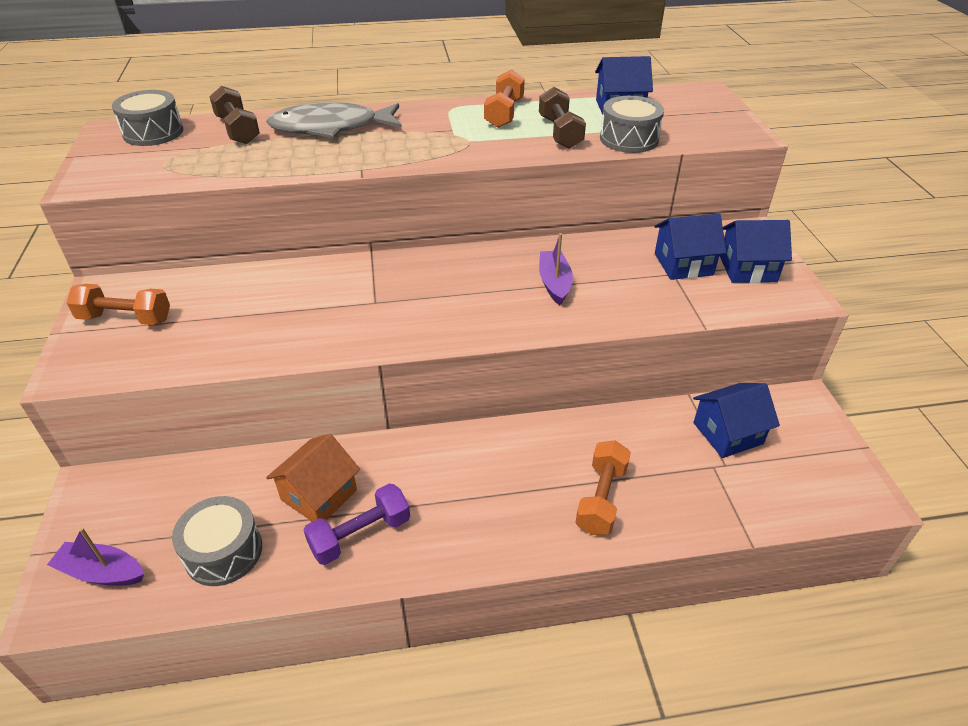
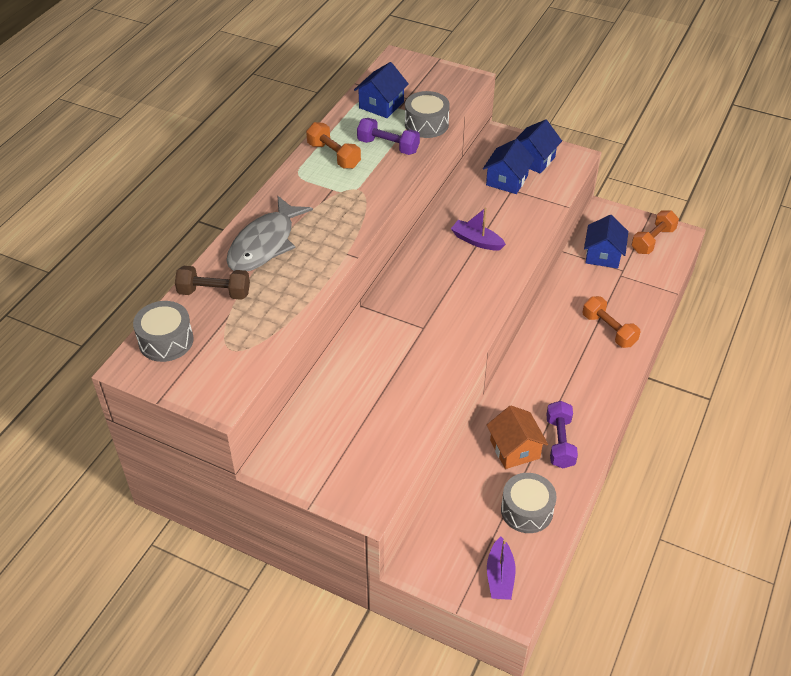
camera: 55 degrees left, 5 degrees up
(102, 572) = (500, 576): purple boat -> purple boat turned 45 degrees counterclockwise
(125, 318) = (327, 461): orange dumbbell -> orange dumbbell (653, 240)
(560, 132) = (388, 146): brown dumbbell -> purple dumbbell

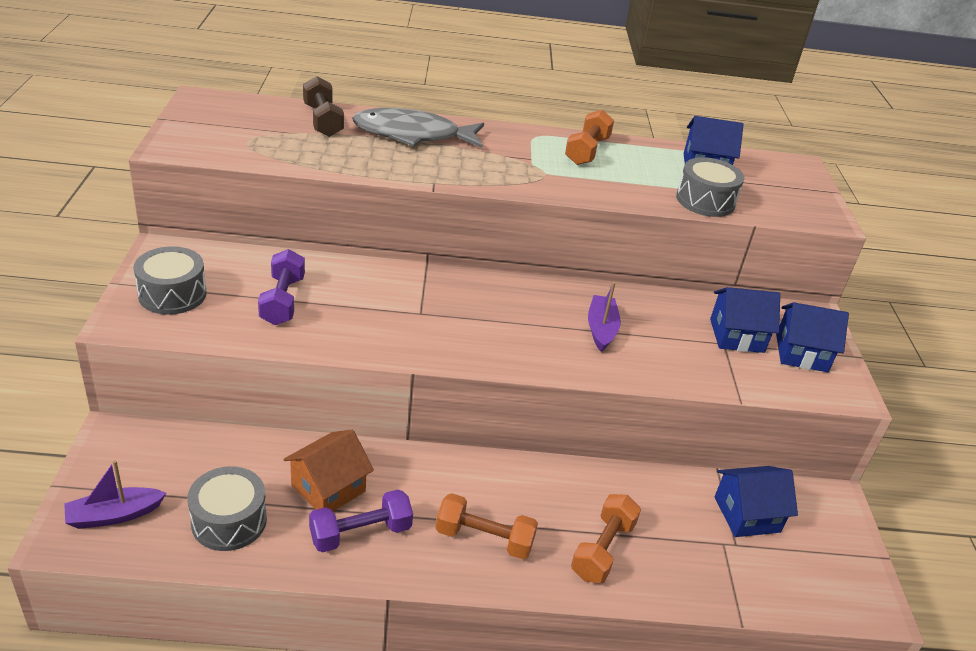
camera: 60 degrees right, 10 degrees down
(166, 341) = (242, 109): grey drum -> grey drum (172, 294)
(388, 146) = (637, 181): purple dumbbell -> purple dumbbell (282, 301)
(653, 240) = (830, 571): orange dumbbell -> orange dumbbell (484, 538)

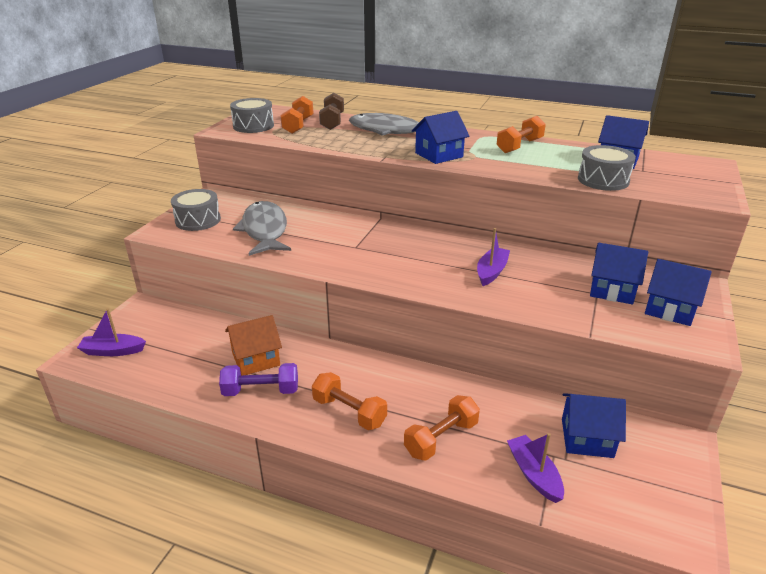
camera: 25 degrees right, 5 degrees down
(229, 521) = (179, 367): grey drum -> grey drum (253, 126)
(278, 131) = (298, 125): none -> orange dumbbell
(282, 301) = (264, 230): purple dumbbell -> grey fish
(500, 174) = (439, 155): none -> blue house
(714, 570) = (534, 474): none -> purple boat

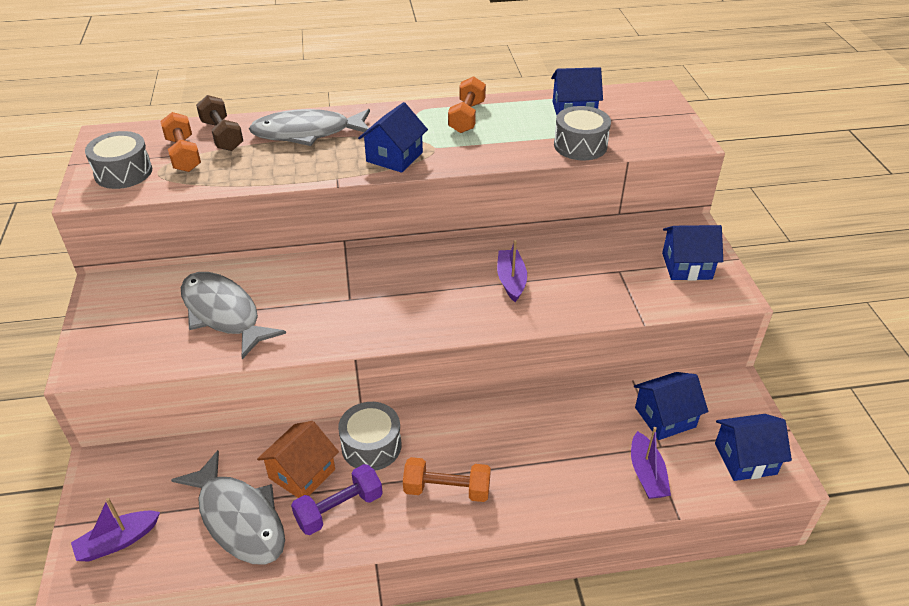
camera: 30 degrees left, 10 degrees up
(192, 368) = (239, 518): none -> grey fish
(198, 220) = (122, 329): grey drum -> grey drum (371, 446)
(441, 438) = (549, 476): orange dumbbell -> none
(534, 474) = (646, 474): purple boat -> purple boat turned 135 degrees counterclockwise
(612, 290) = (629, 261): blue house -> blue house (745, 458)

